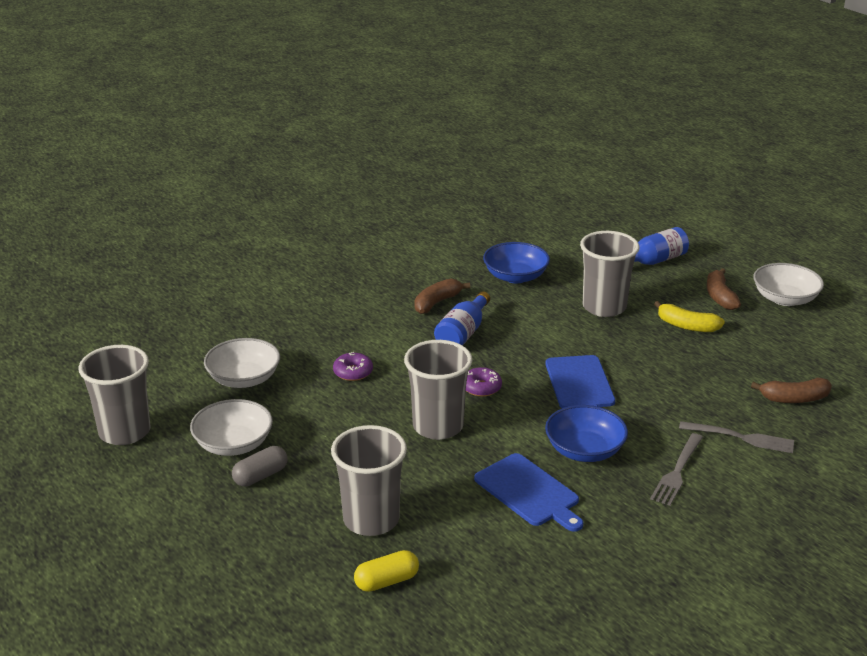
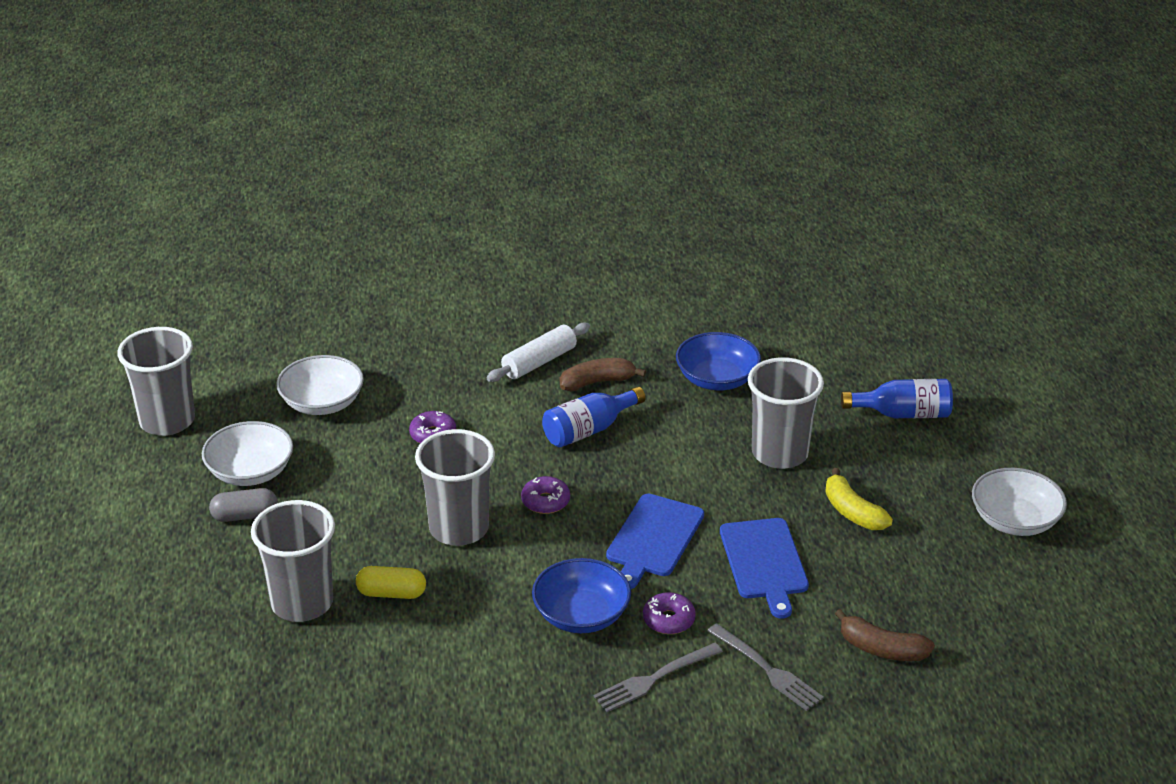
camera: 30 degrees right, 5 degrees up
(382, 303) = (539, 362): none -> white rolling pin
(387, 581) = (258, 671): yellow capsule -> yellow capsule (391, 593)
(529, 492) = (479, 637): blue cutting board -> blue cutting board (764, 562)
(645, 431) = (668, 620): none -> purple donut
(720, 297) = (934, 489): brown banana -> none

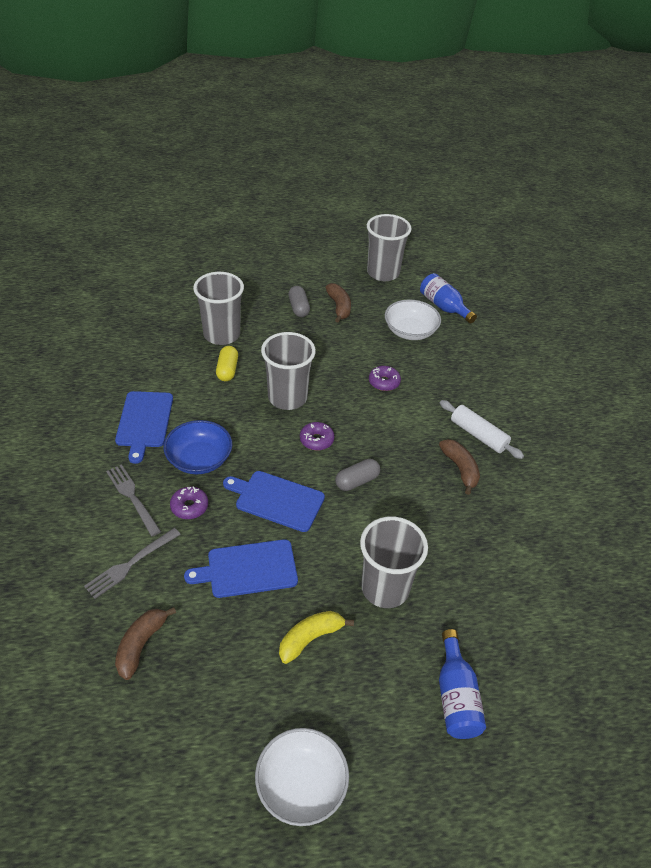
camera: 85 degrees right, 10 degrees up
(250, 472) = (339, 307): white bowl -> brown banana
(504, 679) = (144, 422): none -> blue cutting board
(589, 430) = (400, 464): blue bottle -> blue bottle (444, 307)
(619, 468) = (357, 481): none -> grey capsule
(717, 379) = (480, 547): blue bowl -> none

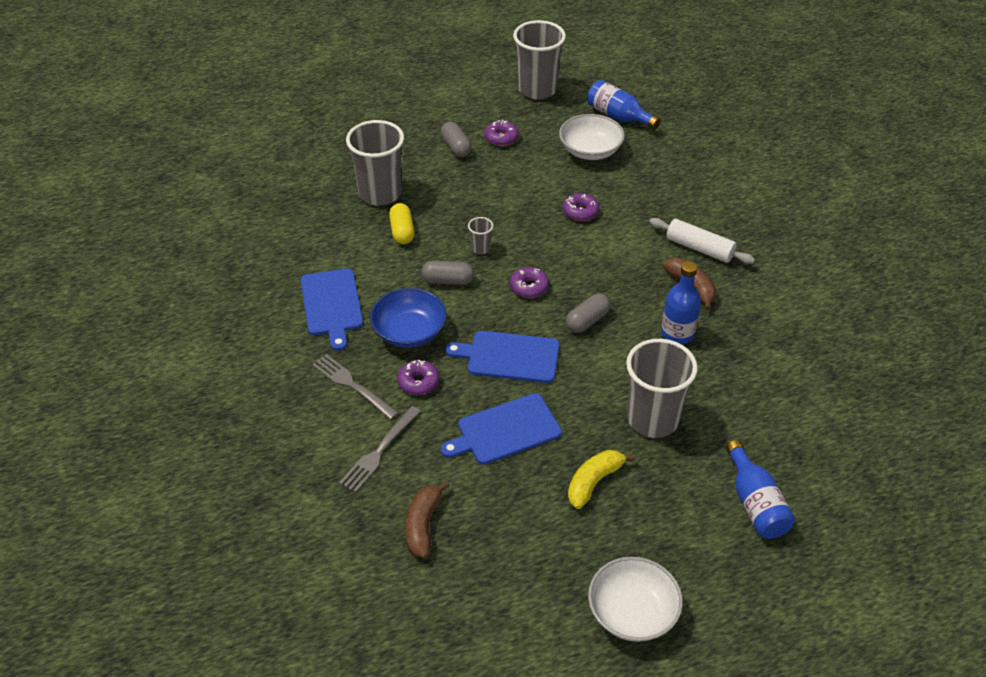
camera: 10 degrees left, 0 degrees up
(249, 420) = (448, 281): none -> grey capsule
(287, 397) = (480, 248): grey cup -> grey cup, size x0.43
(339, 307) = (501, 138): brown banana -> purple donut
(434, 510) = (677, 333): none -> blue bottle

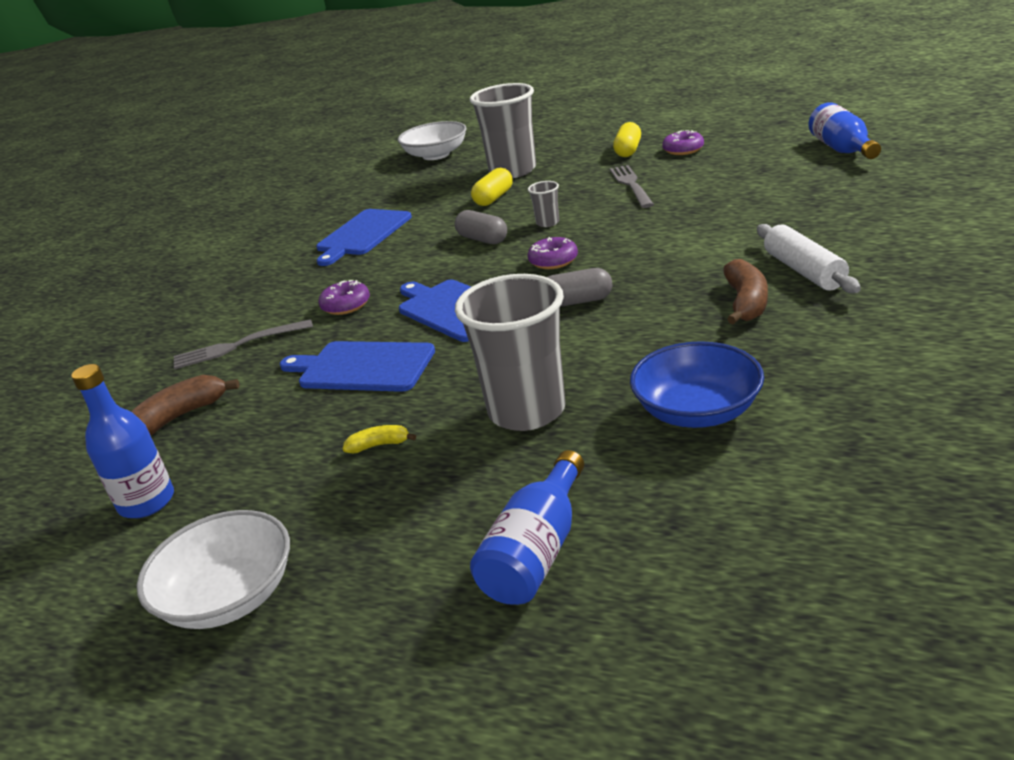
camera: 45 degrees right, 15 degrees down
(352, 385) = (292, 292): grey fork -> grey fork (631, 185)
(409, 332) = (394, 267): blue bowl -> blue bowl (697, 411)
(456, 147) = (628, 150): grey capsule -> yellow capsule
(537, 89) = (771, 121): grey cup -> none
(580, 212) = (693, 214): purple donut -> none
(590, 150) = (771, 170): white bowl -> white bowl (436, 155)
(594, 482) = (379, 445): yellow banana -> yellow banana, size x0.56
(677, 333) = (669, 340): blue bottle -> blue bottle (147, 502)

